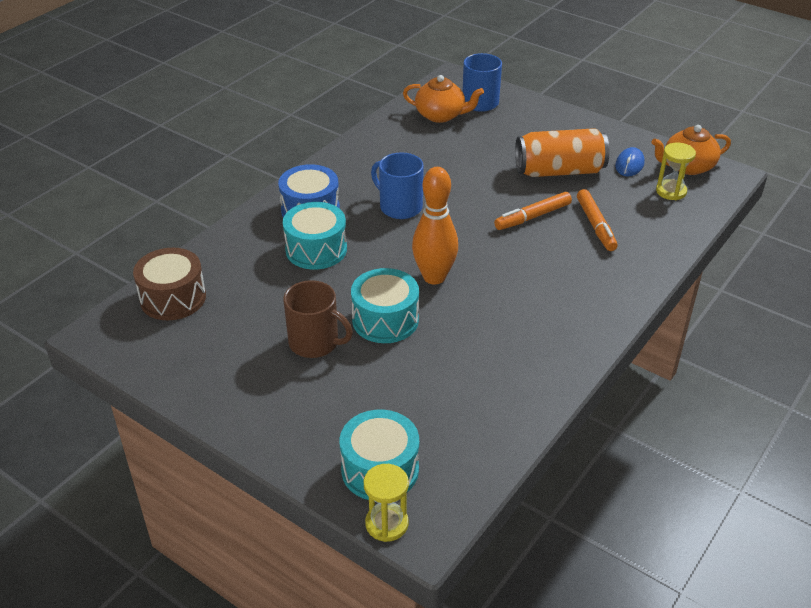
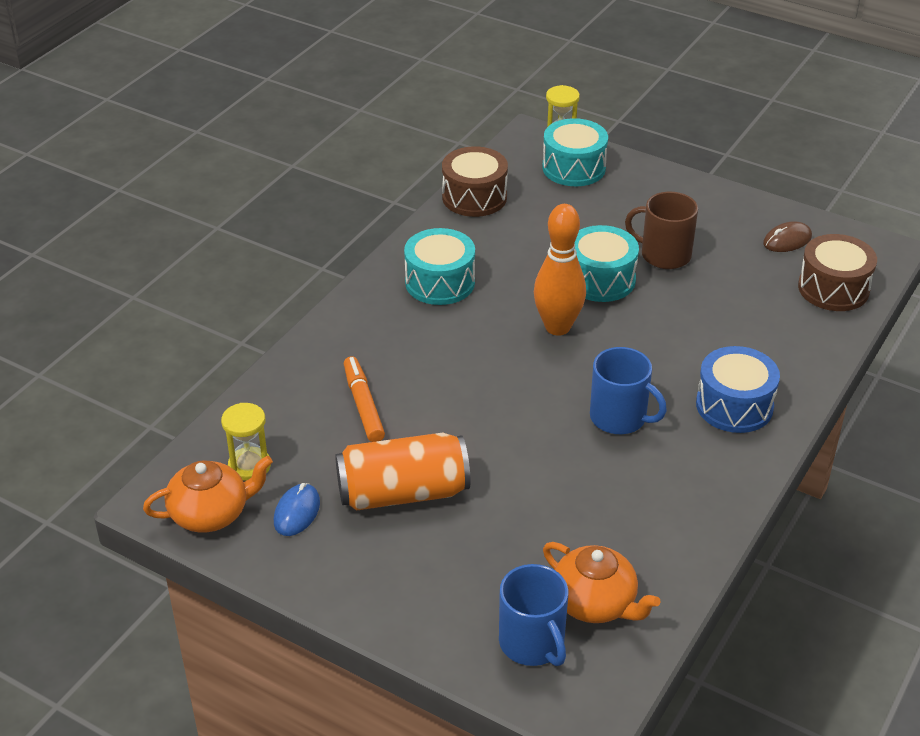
camera: 175 degrees right, 0 degrees up
(184, 352) = (787, 240): none -> brown mouse
(316, 249) = (704, 352): turquoise drum -> turquoise drum (440, 282)
(441, 115) = (595, 603): orange teapot -> orange teapot turned 150 degrees counterclockwise
(503, 431) = (474, 197): none -> brown drum
(533, 217) = (443, 413): orange marker -> none

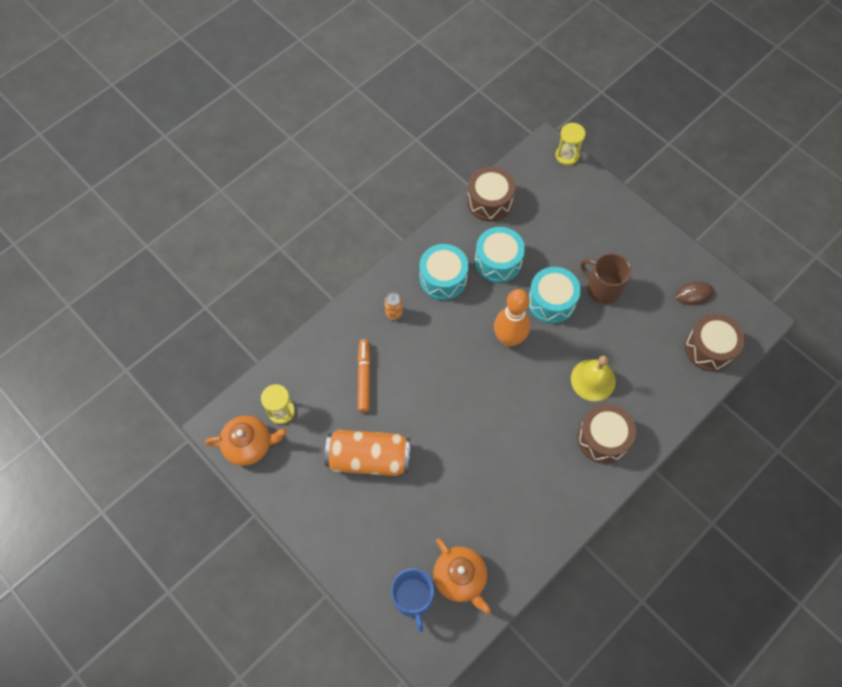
camera: 15 degrees right, 25 degrees up
(297, 512) = (300, 457): blue mouse -> none
(382, 329) = (394, 313): none -> orange can
(573, 168) = (567, 187): turquoise drum -> turquoise drum (498, 261)
(619, 417) = (524, 429): blue mug -> none
(693, 348) = (593, 380): none -> yellow bell
(734, 406) = (603, 438): blue drum -> brown drum

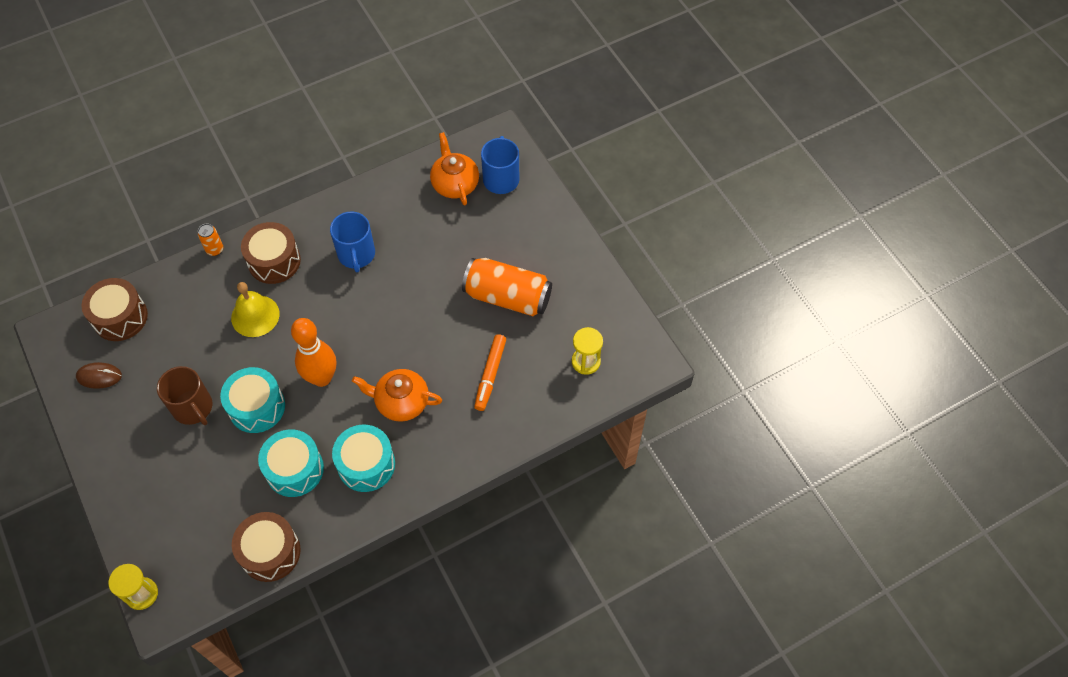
camera: 165 degrees left, 5 degrees down
(249, 444) = (625, 337): orange teapot -> orange teapot (401, 402)
(394, 313) = (436, 437): orange can -> orange can (215, 250)
(528, 466) = (356, 254): none -> blue mug

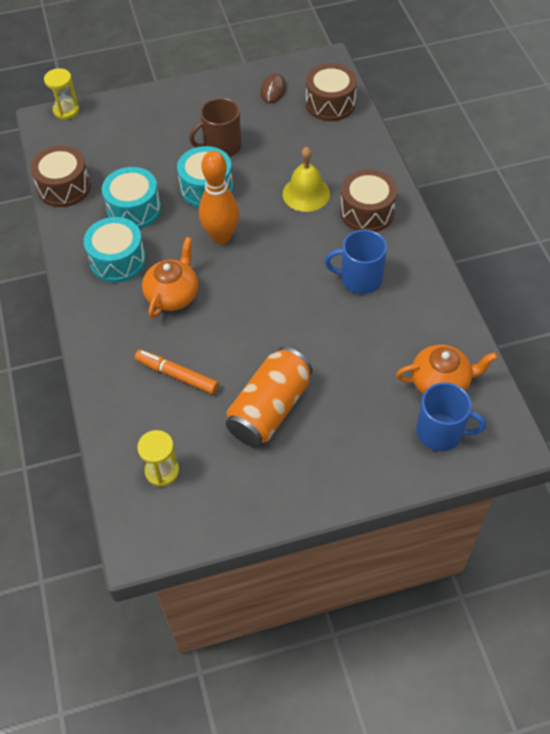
camera: 105 degrees right, 5 degrees down
(215, 250) = (391, 169): orange can -> none

